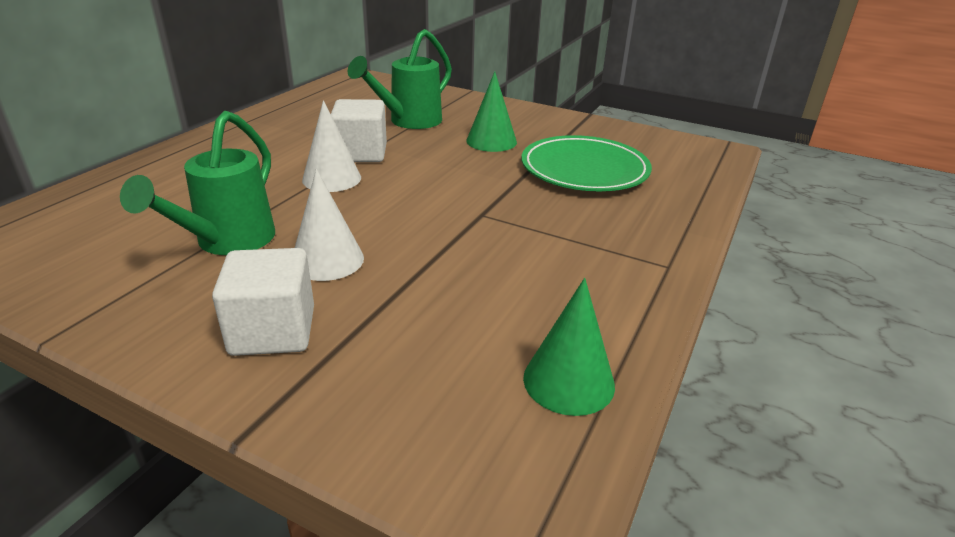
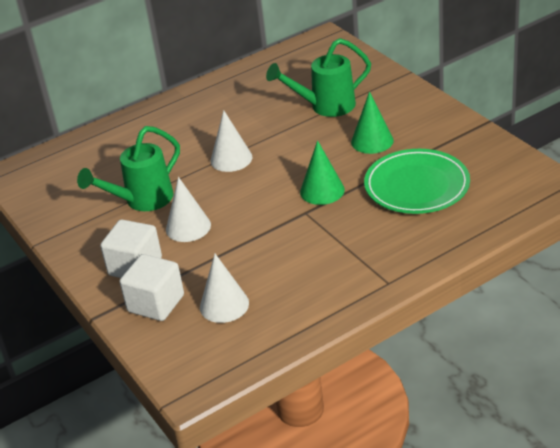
camera: 35 degrees right, 5 degrees up
(361, 153) = (266, 137): white cube -> white cube (156, 303)
(473, 350) = (224, 305): none -> white cone
(568, 381) = (257, 335): green cone -> green cone (322, 190)

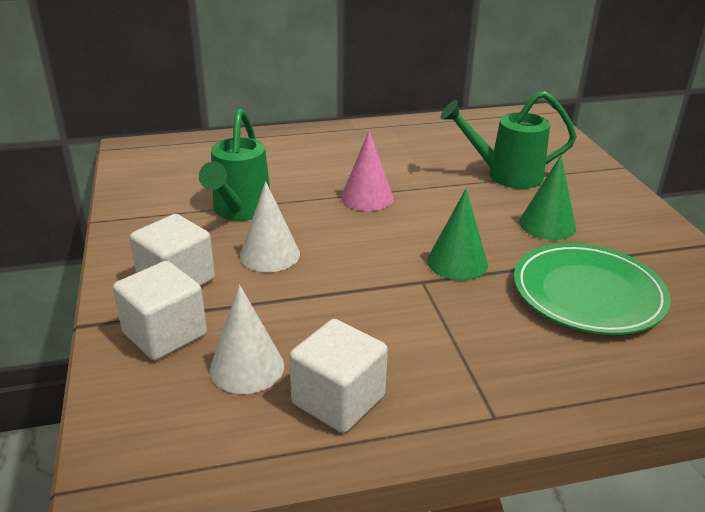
camera: 15 degrees right, 5 degrees down
(142, 201) = (239, 211): green watering can -> green watering can turned 60 degrees counterclockwise
(231, 159) = (367, 197): white cone -> pink cone
(292, 304) = (338, 400): none -> white cube

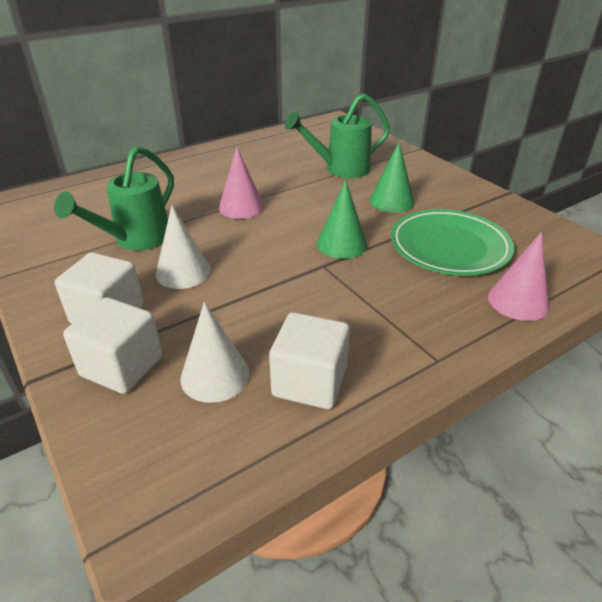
camera: 20 degrees left, 5 degrees up
(239, 211) = (135, 241): green watering can -> green watering can turned 45 degrees clockwise
(637, 378) = (518, 301): none -> pink cone

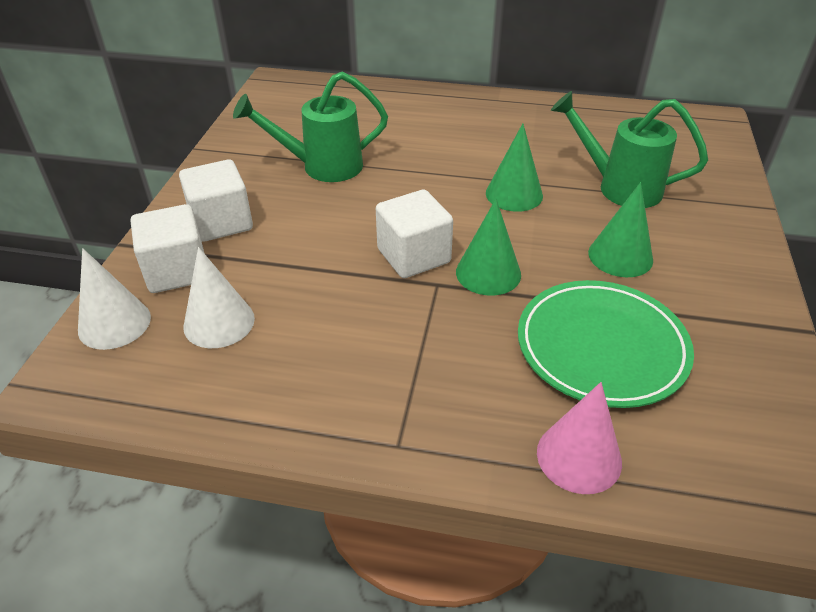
camera: 45 degrees right, 5 degrees up
(183, 272) = (317, 218): white cone -> white cone (114, 323)
(241, 207) = (451, 179): pink cone -> none
(291, 198) = (514, 194): none -> green cone
(309, 382) = (271, 379): white cube -> white cube (413, 256)

